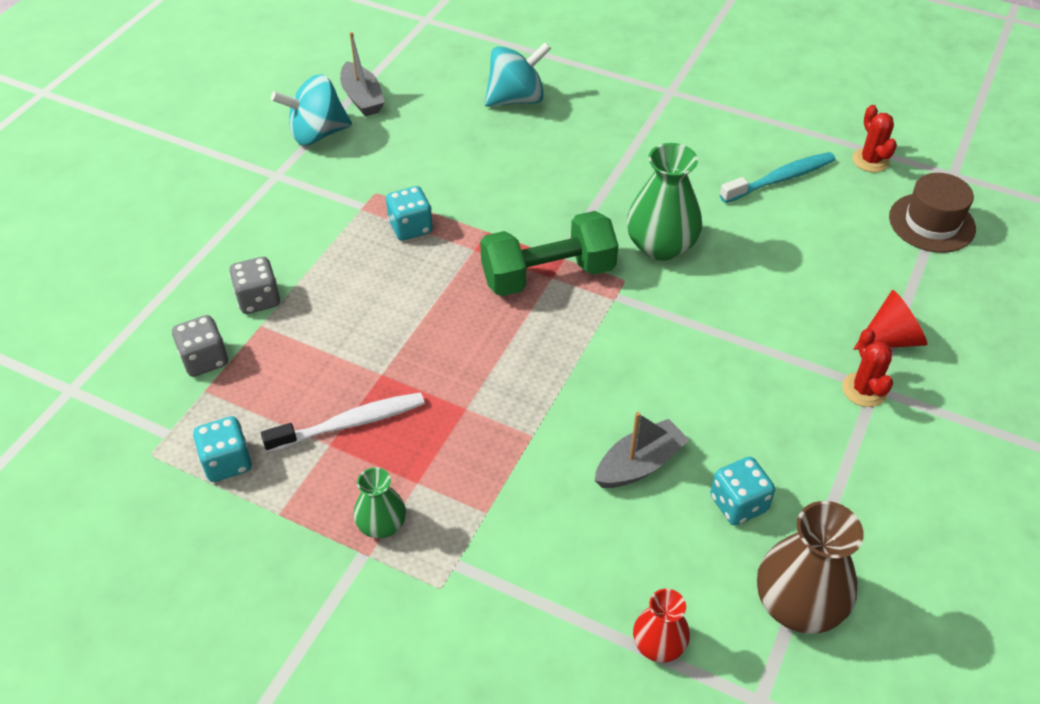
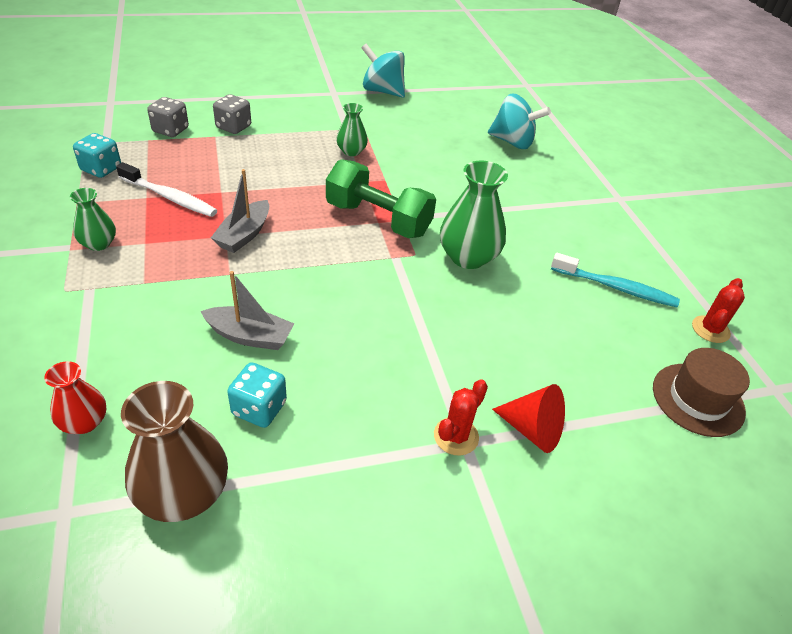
camera: 45 degrees right, 5 degrees down
(362, 98) = (431, 92): grey boat -> grey boat (244, 235)
(410, 227) = (351, 151): turquoise dice -> green vase

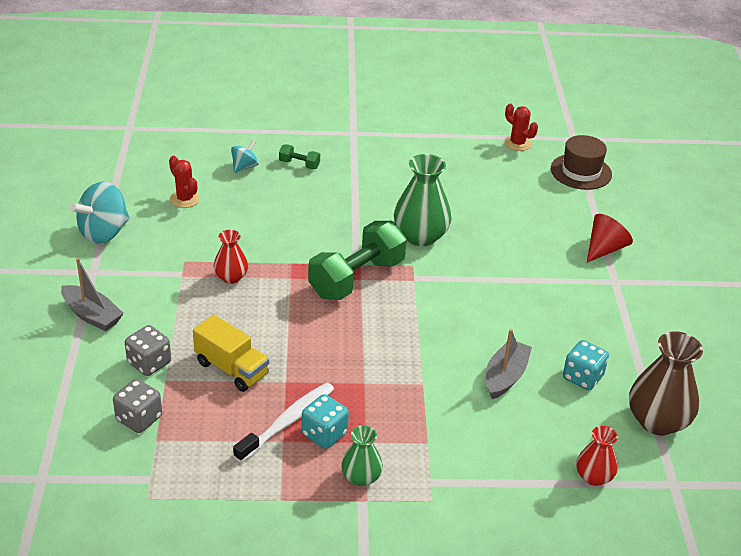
camera: 75 degrees left, 5 degrees down
(101, 169) = (214, 480): turquoise dice -> turquoise dice (324, 434)
(233, 163) = (231, 369): none -> yellow truck
(244, 235) = (365, 370): grey boat -> grey boat (92, 315)
(351, 151) = (231, 277): green vase -> red vase
(456, 436) = (609, 284): red cactus -> red cactus (185, 199)
(512, 142) = (244, 167): turquoise spinning top -> turquoise spinning top, size x0.54
(538, 170) = (299, 164): none -> green dumbbell
(616, 287) = (468, 171): turquoise toothbrush -> none

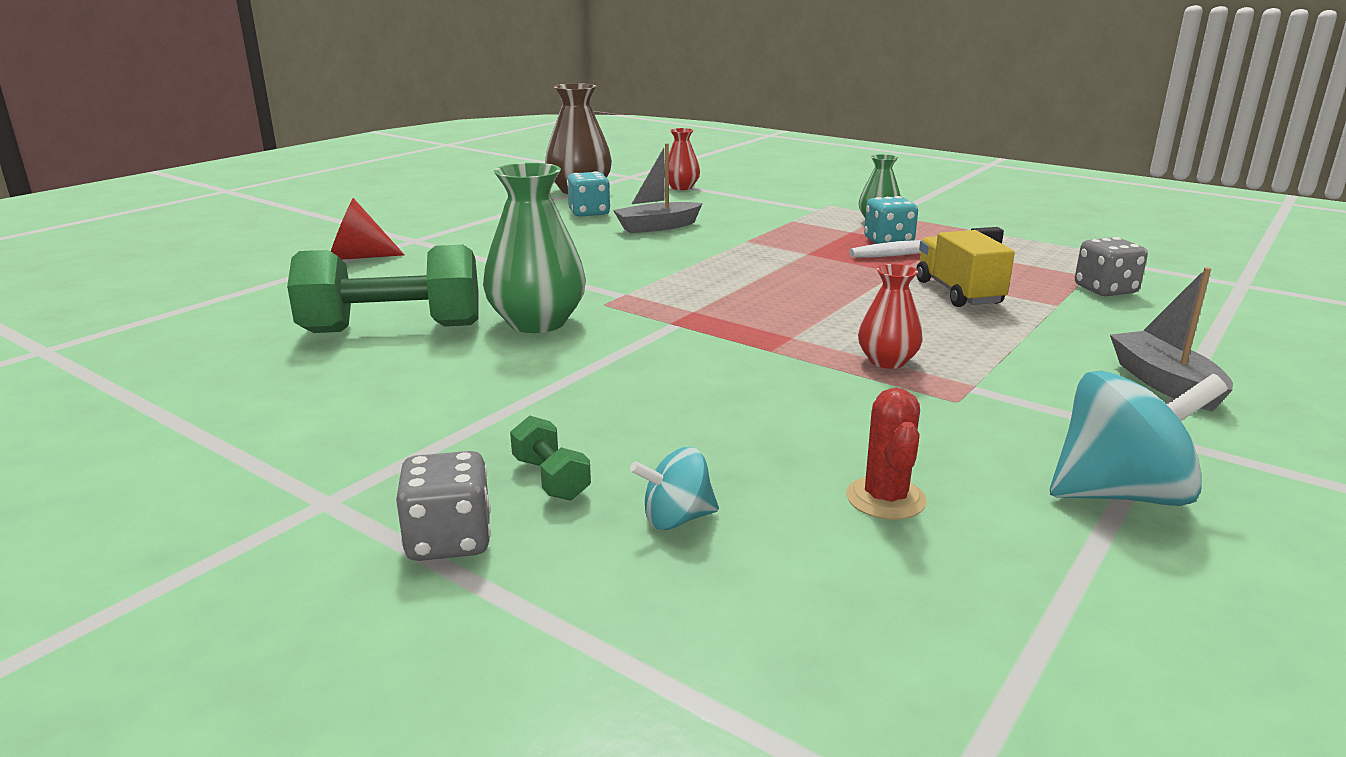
camera: 140 degrees left, 15 degrees down
(149, 363) = (1075, 320): grey dice -> grey dice (449, 540)
(356, 278) = (697, 313): green dumbbell -> green dumbbell (393, 329)
(517, 143) = (129, 372): red cactus -> none
(581, 172) = (167, 314): brown hat -> none

